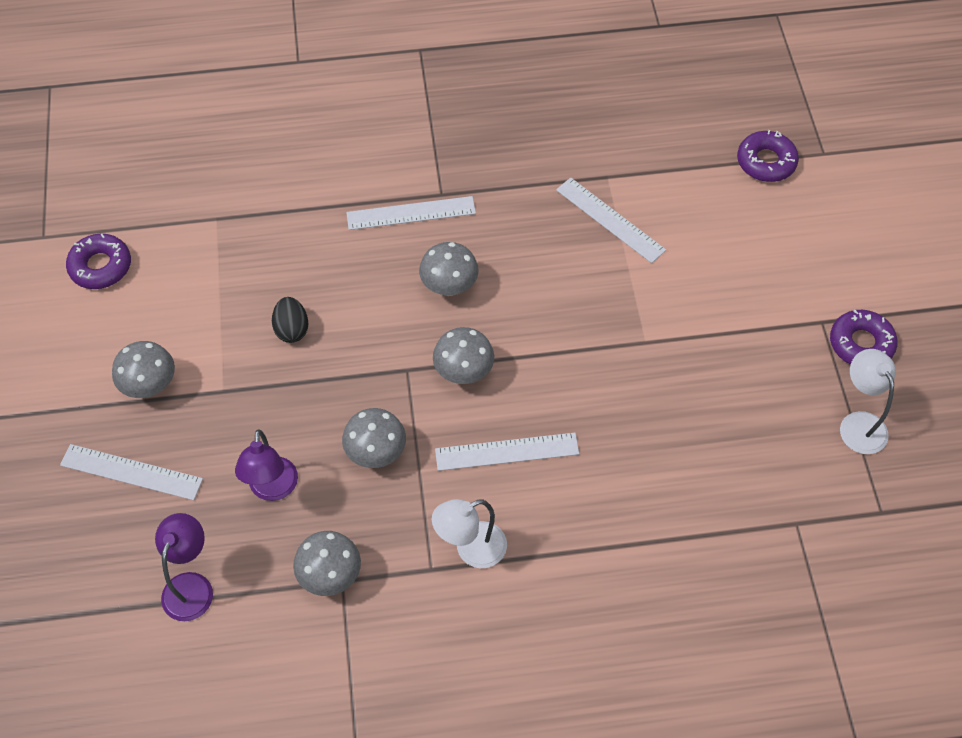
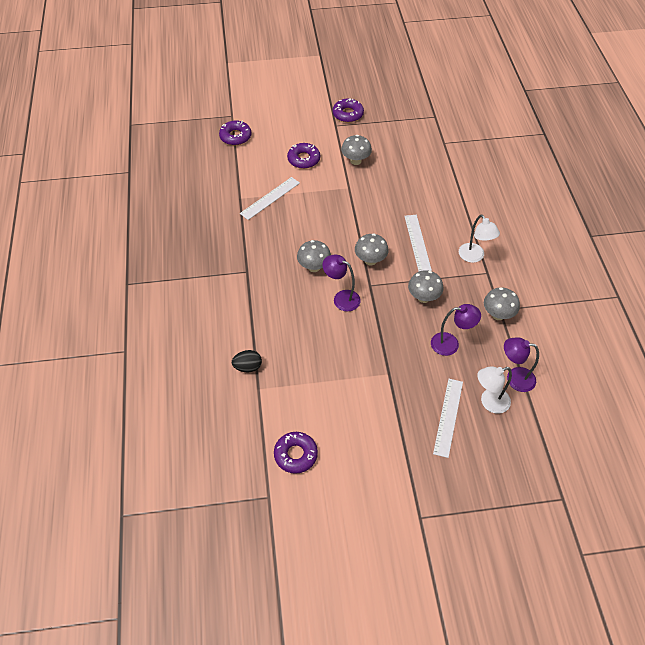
camera: 90 degrees left, 5 degrees down
(150, 386) = (388, 413): grey mushroom -> grey mushroom (355, 161)
(292, 329) = (344, 341): black egg -> black egg (248, 367)
(380, 326) = (341, 298): none -> purple lamp
(411, 213) = (260, 286): white ruler -> none
(716, 269) = (303, 159): none -> purple donut
(858, 423) = (391, 119): white lamp -> white lamp (489, 402)

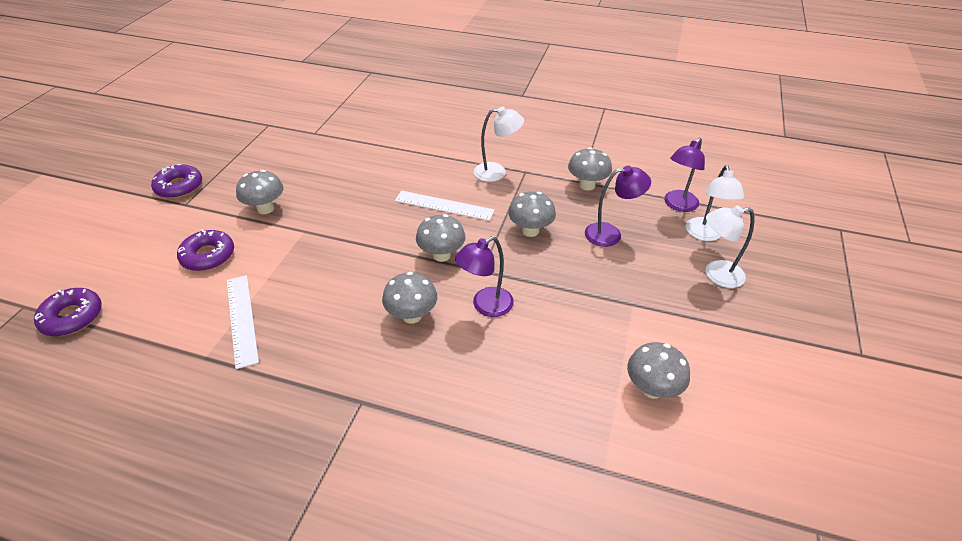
camera: 65 degrees left, 10 degrees down
(248, 367) = (554, 470): black egg -> none
(295, 455) = (743, 462): purple donut -> none
(324, 399) = (652, 389): none -> grey mushroom
(448, 417) = (716, 274): white ruler -> white lamp
(451, 344) = (610, 234): purple lamp -> purple lamp turned 60 degrees clockwise

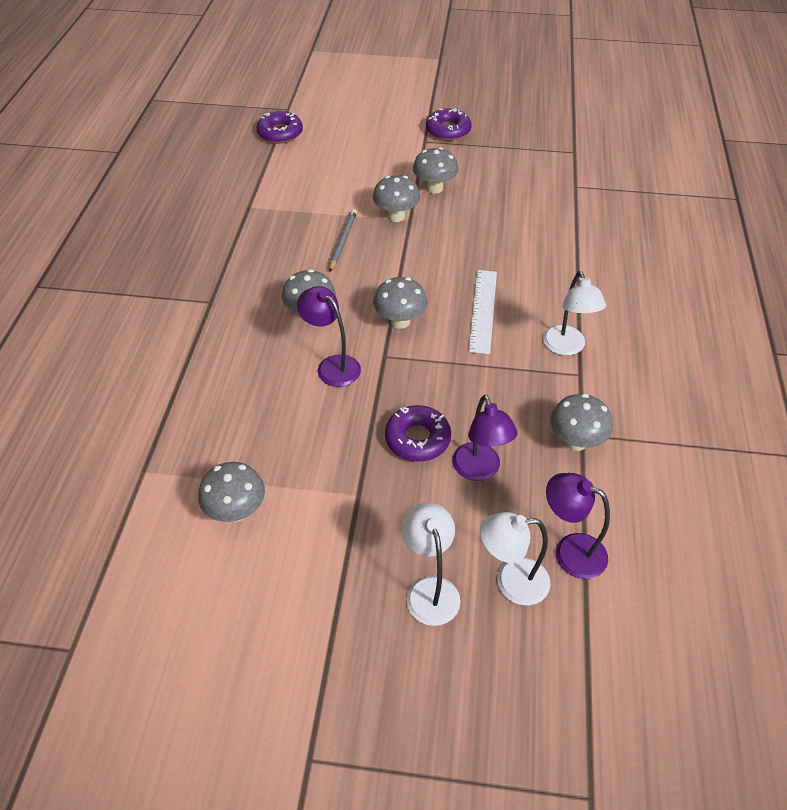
camera: 80 degrees right, 5 degrees up
(208, 256) = (361, 174): purple donut -> purple donut (417, 439)
(242, 319) = (290, 214): white ruler -> none
(312, 281) = (343, 241): none -> grey pencil
(530, 231) = (462, 390): grey mushroom -> grey mushroom (396, 216)

